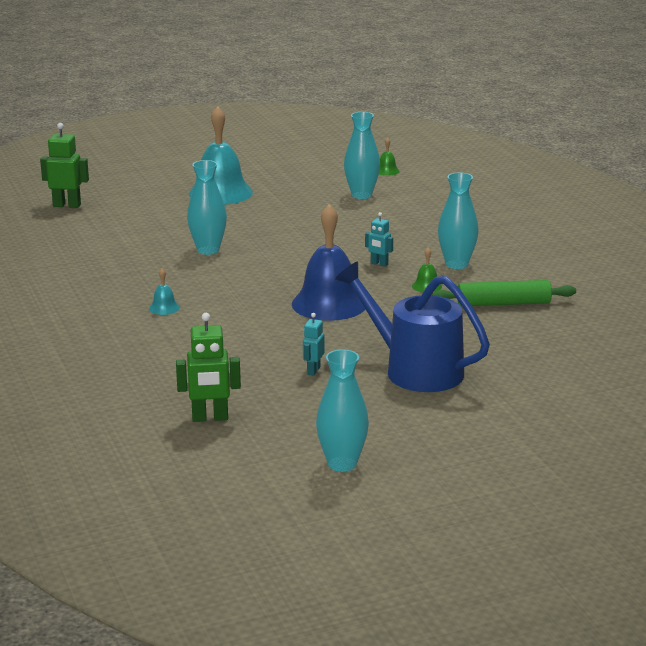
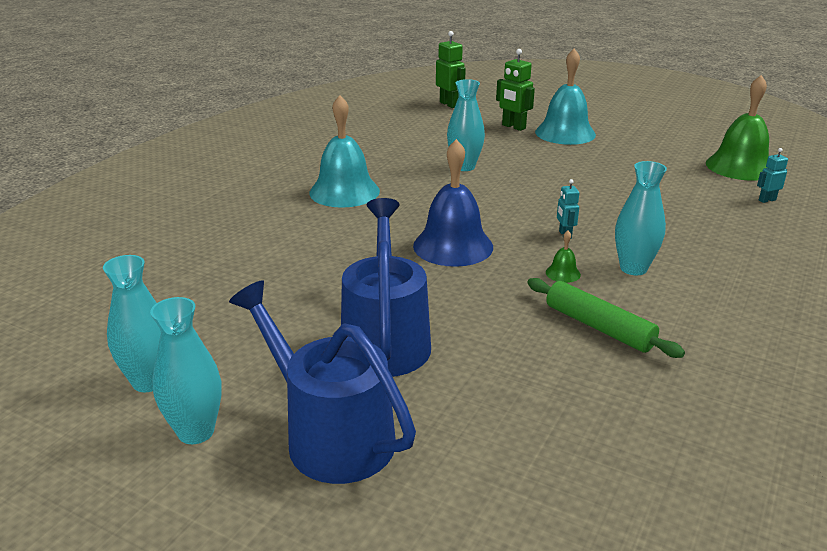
camera: 50 degrees right, 5 degrees up
(164, 308) = (344, 191): turquoise bell -> turquoise bell, size x2.46
(210, 418) = (177, 283): green robot -> green robot (513, 127)
(313, 370) = (318, 291): turquoise robot -> turquoise robot (767, 200)
(361, 195) = (674, 176): turquoise vase -> turquoise vase (196, 432)
(387, 171) = (740, 166): green bell -> green bell, size x2.46
(492, 421) = (330, 435): none -> blue watering can

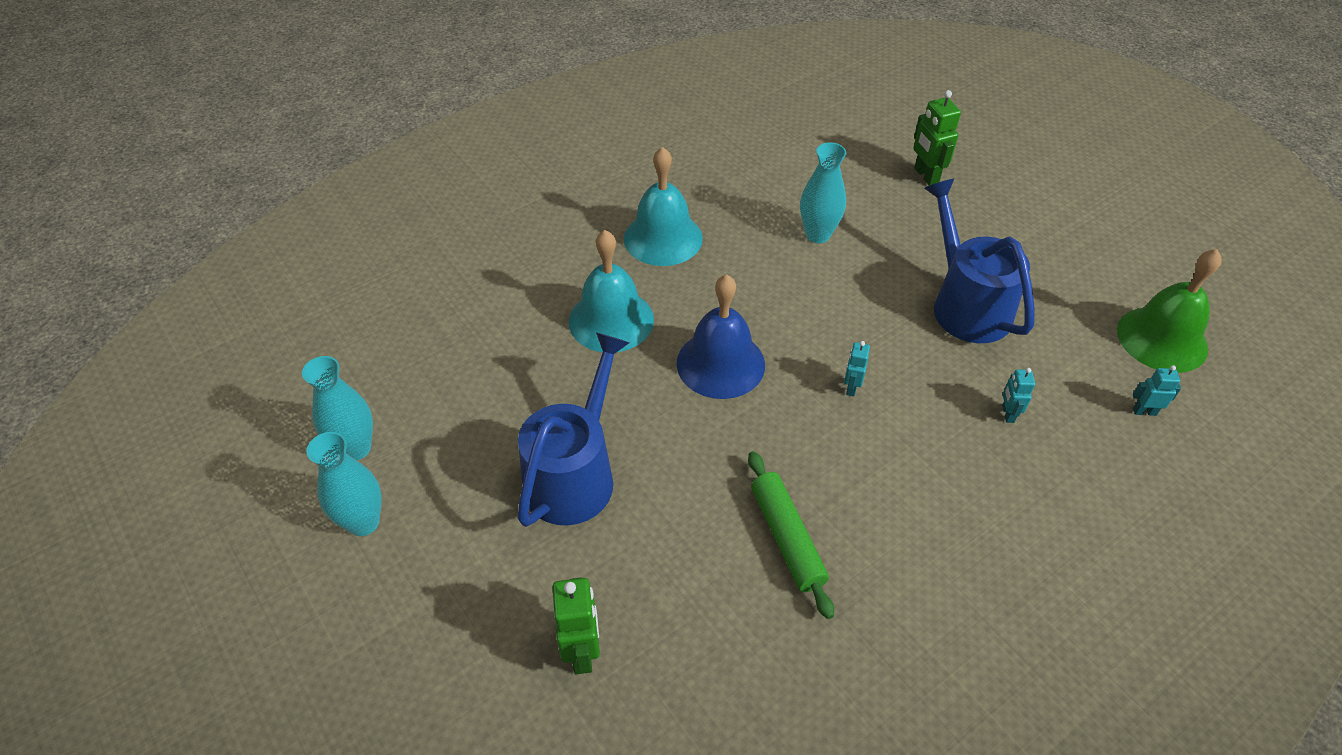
camera: 25 degrees right, 20 degrees up
(330, 435) = (462, 571): blue watering can -> blue watering can (965, 304)
(449, 104) = (876, 109): green robot -> green robot (582, 652)
(563, 273) = (806, 446): green bell -> none
(565, 133) = (982, 206): turquoise bell -> turquoise bell (611, 320)
(633, 268) = (888, 467): turquoise vase -> none
(685, 222) = (1007, 414): none -> turquoise robot

